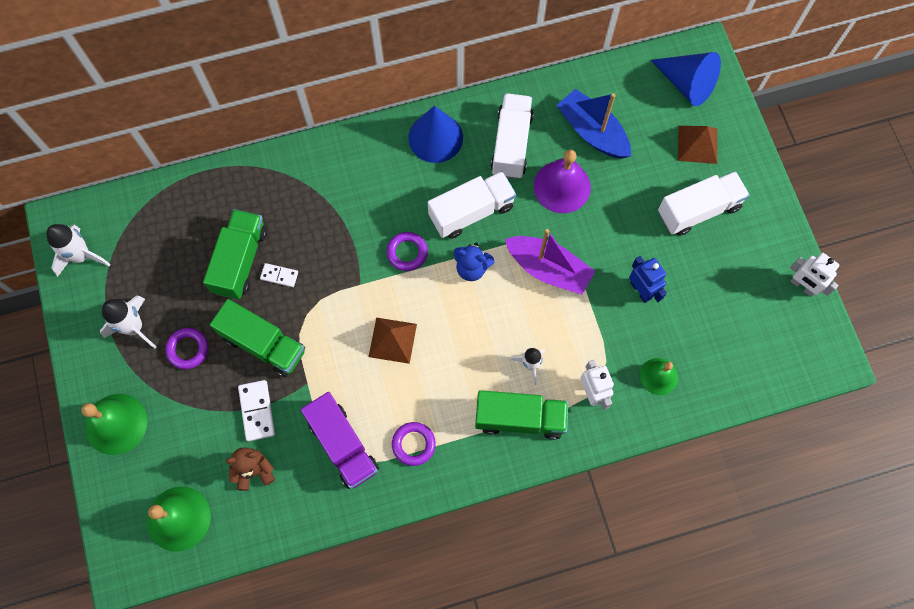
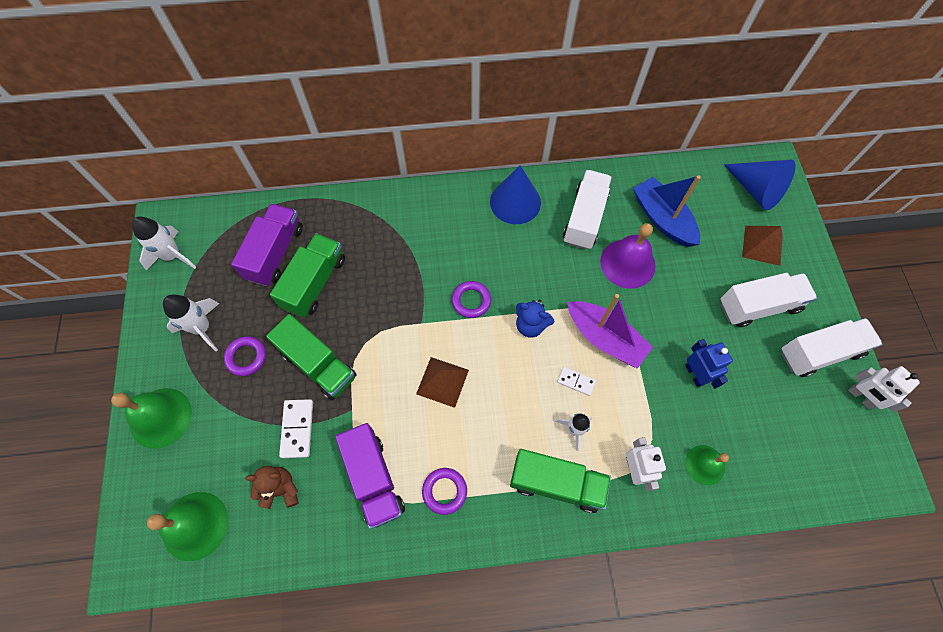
camera: 10 degrees right, 5 degrees down
(191, 235) = (275, 253): none -> purple truck
(279, 276) = (347, 302): white domino -> white domino (576, 381)
(471, 212) = (538, 273): white truck -> white truck (819, 353)

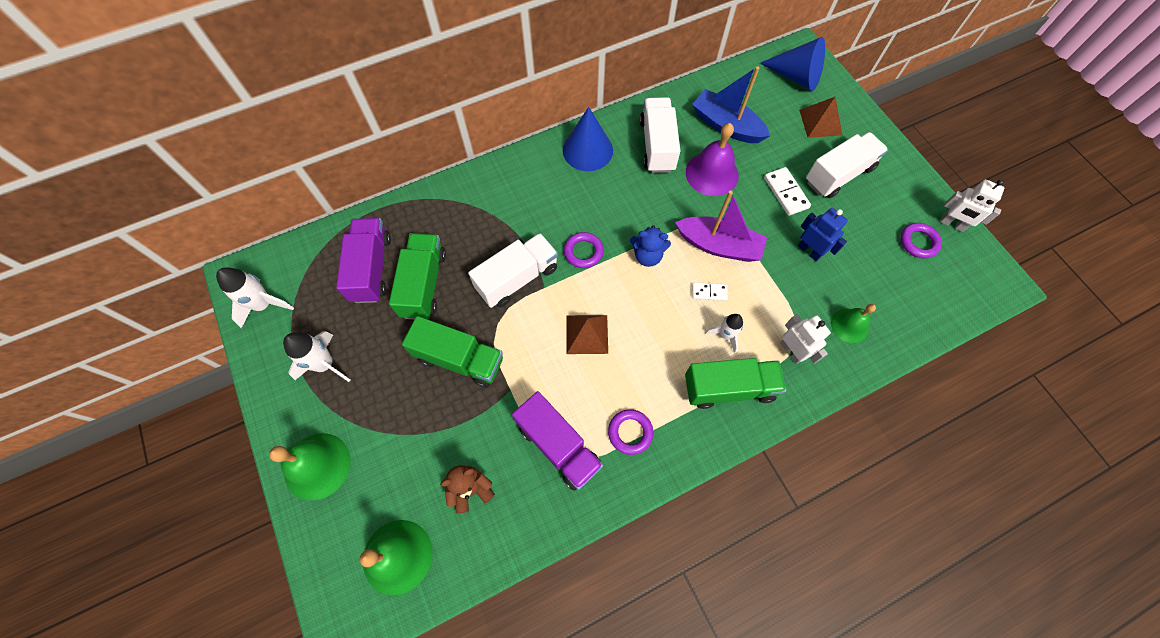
camera: 20 degrees left, 0 degrees up
(246, 357) = (383, 377): purple ring -> purple ring (918, 242)
(297, 429) = (464, 426): white domino -> white domino (786, 192)
(819, 353) = (904, 198): white truck -> white truck (517, 278)

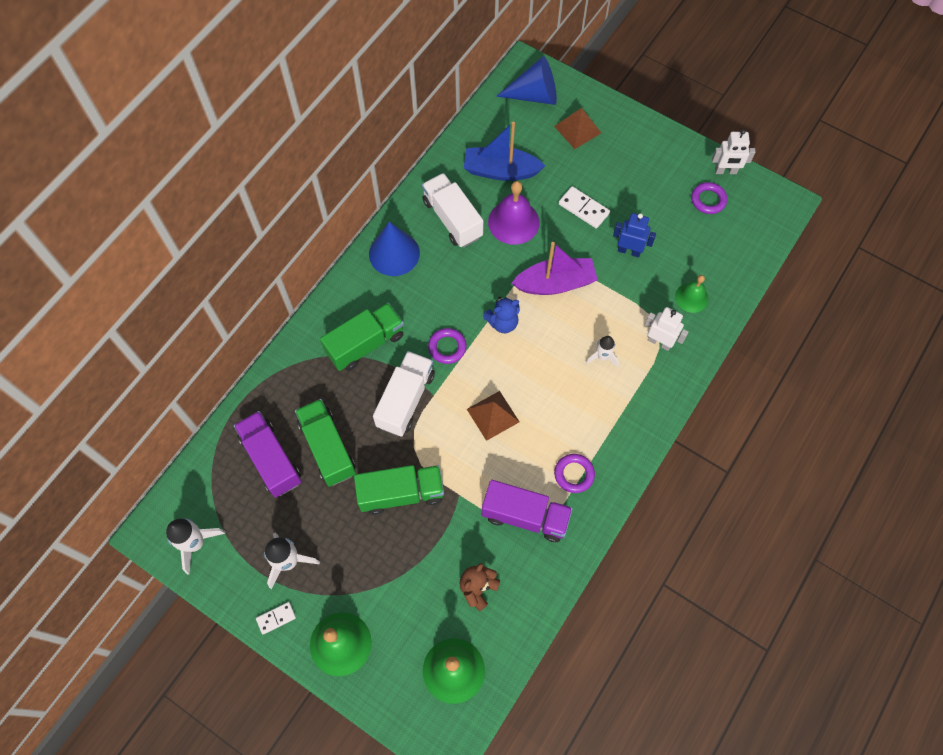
camera: 30 degrees left, 0 degrees up
(709, 292) = (570, 327): white domino -> white domino (276, 618)
(729, 388) = (628, 397): green truck -> green truck (365, 344)
(838, 175) = (617, 171): white truck -> none

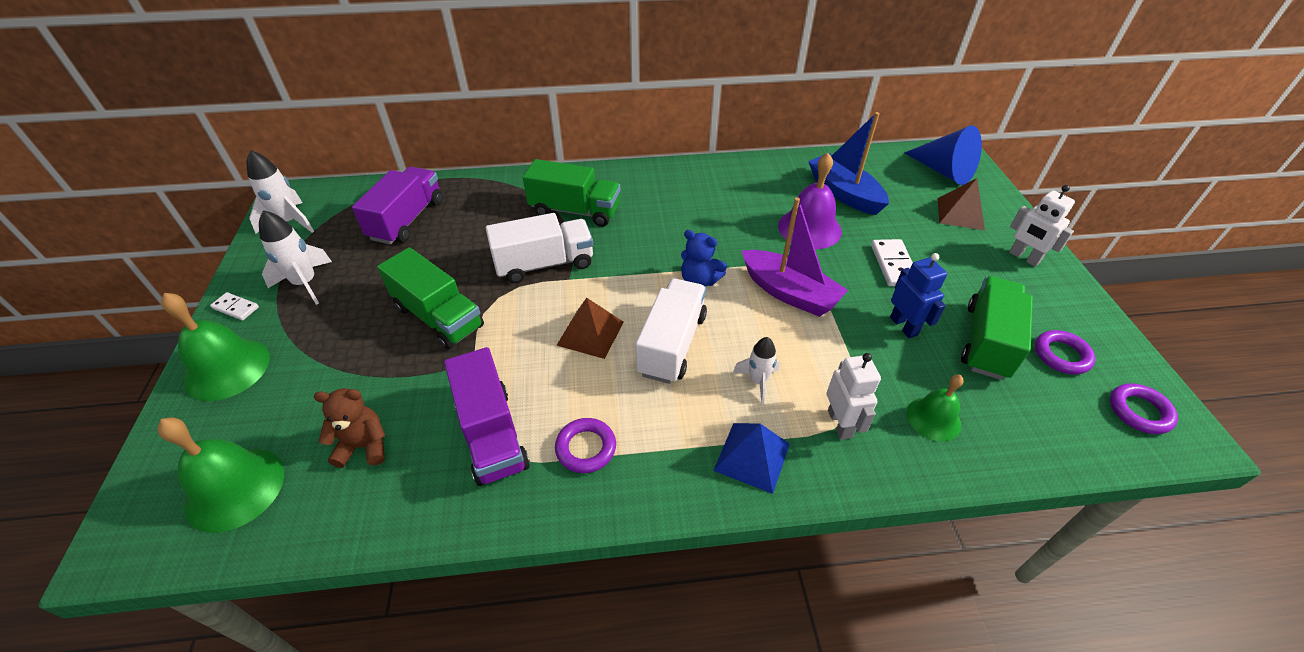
camera: 50 degrees right, 20 degrees down
(328, 448) = (447, 244): green truck -> green truck (986, 341)
(394, 253) = (680, 180): blue cone -> none
(447, 347) = (629, 259): purple ring -> purple ring (1139, 411)
(452, 219) = (757, 192): white truck -> white truck (672, 344)
(644, 399) = (752, 456): none -> blue pyramid
(725, 171) = (1116, 348): white robot -> white robot (1023, 257)

